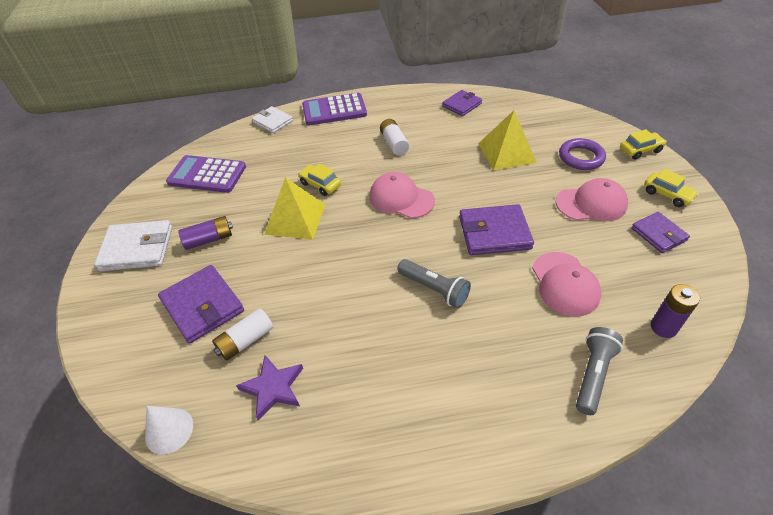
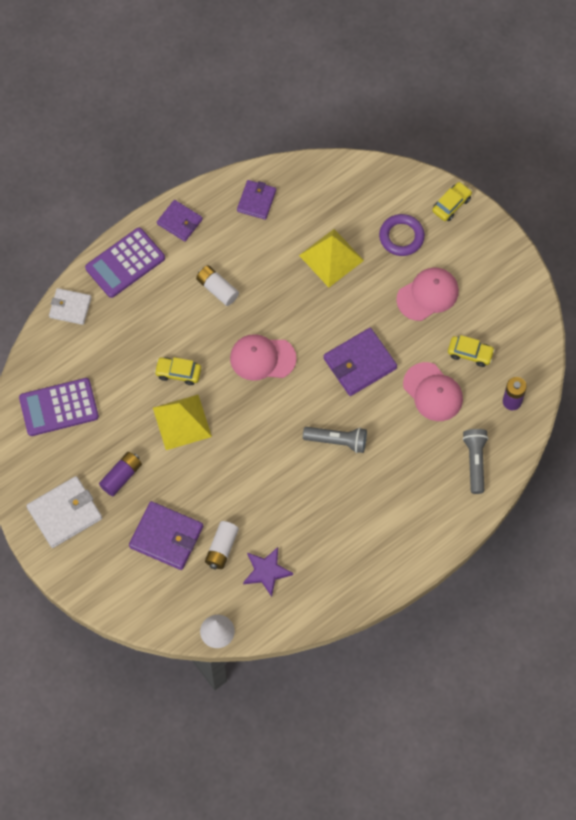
camera: 30 degrees left, 20 degrees up
(658, 234) = (490, 308): purple wallet -> purple wallet (179, 222)
(667, 194) = (487, 257): yellow car -> yellow car (470, 353)

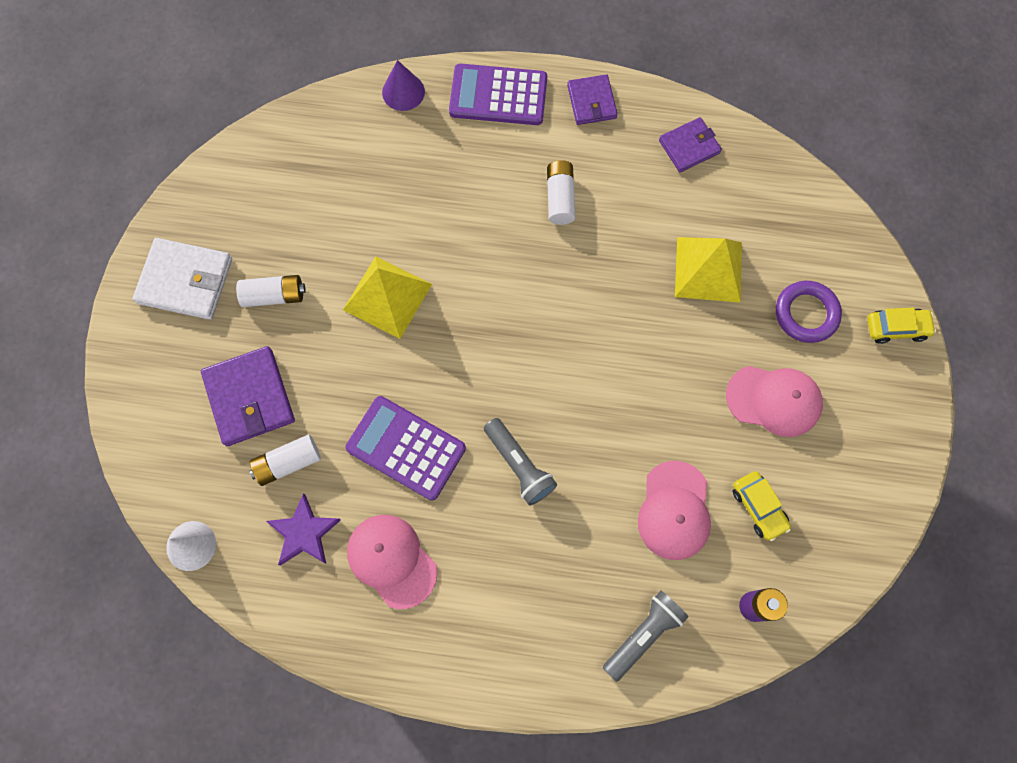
camera: 45 degrees right, 5 degrees up
(59, 407) = (291, 175): purple calculator -> purple calculator (406, 448)
(70, 307) = (403, 92): white wallet -> purple cone
(121, 476) = (274, 296): purple battery -> white battery
(178, 373) = (435, 245): yellow car -> none
(262, 358) = (532, 307): pink cap -> pink cap (392, 560)
(360, 363) = (626, 405): purple wallet -> none

